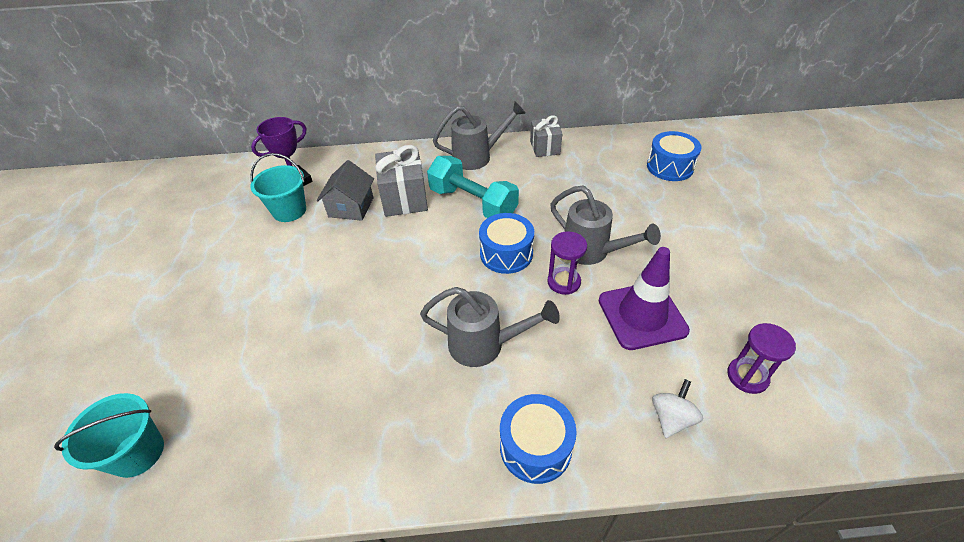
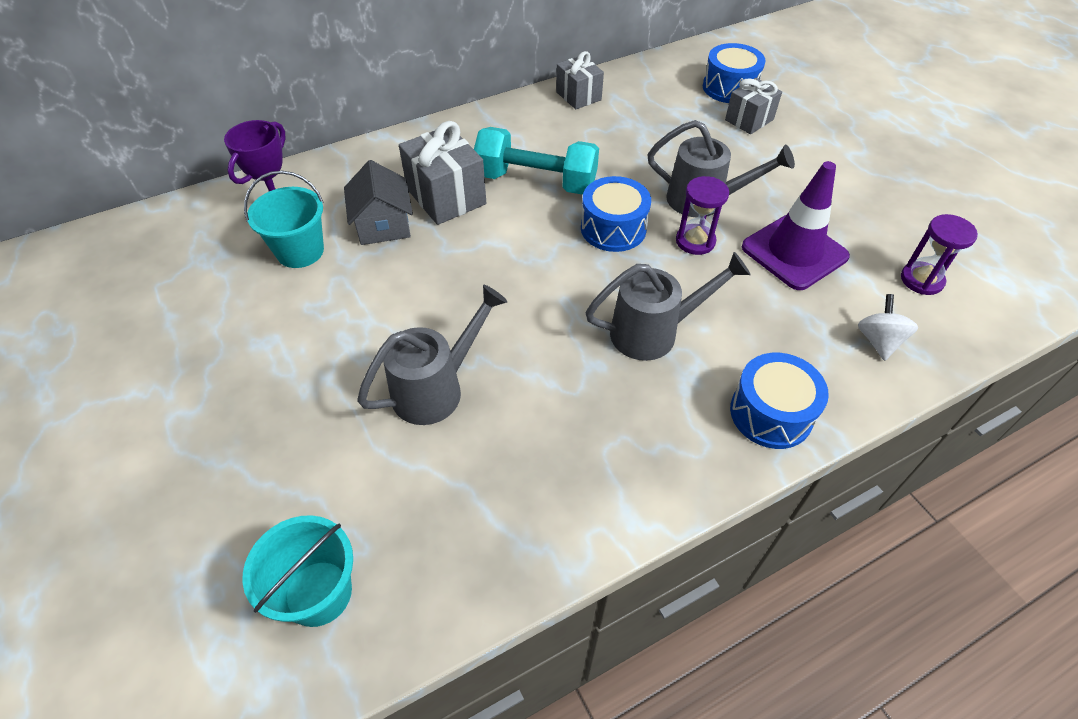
camera: 25 degrees left, 5 degrees up
(477, 157) = (504, 125): grey watering can -> grey watering can (436, 388)
(670, 196) = (749, 120): none -> grey gift

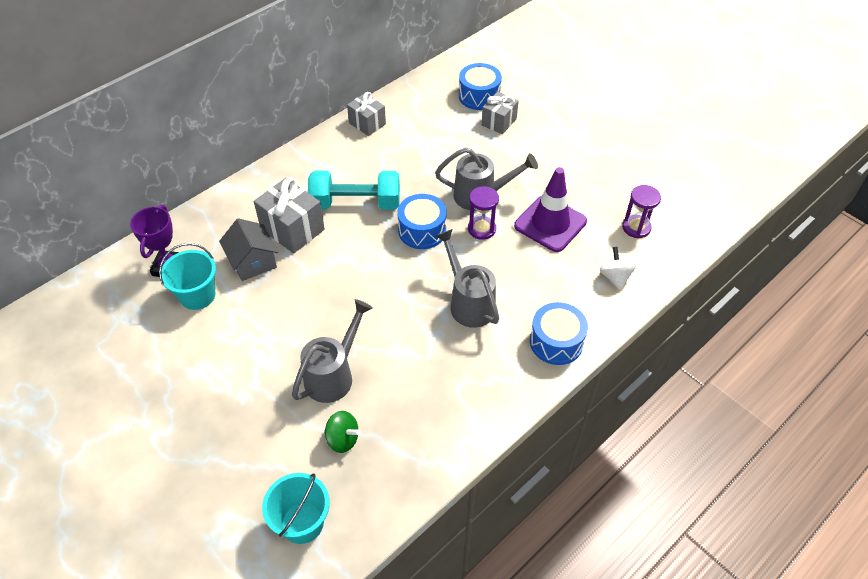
camera: 15 degrees left, 0 degrees up
(419, 481) = (343, 439): none -> green spinning top
(653, 332) = (469, 303): grey watering can -> grey watering can turned 90 degrees counterclockwise

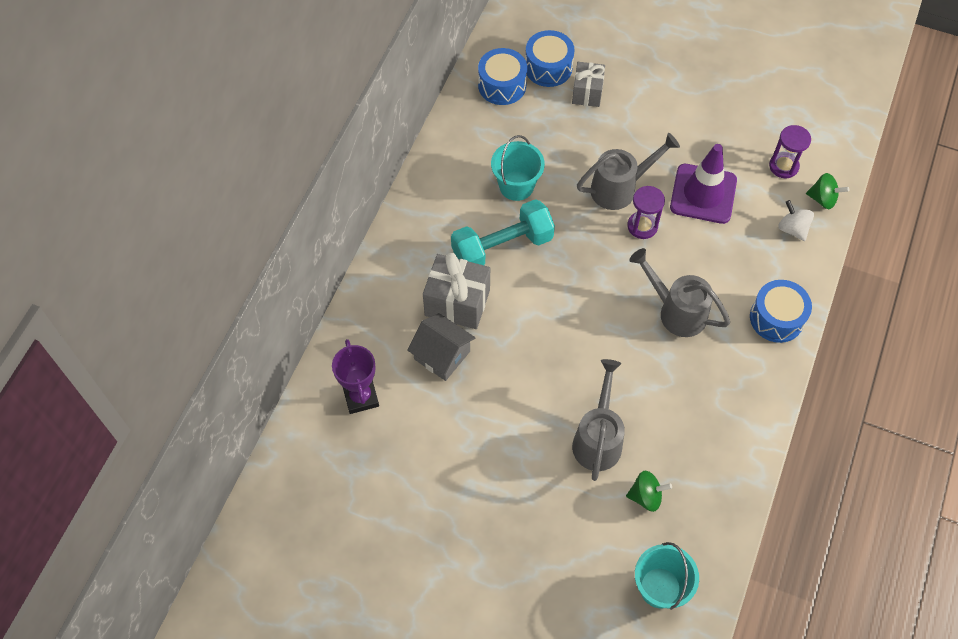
camera: 25 degrees left, 10 degrees up
(197, 295) = (411, 415): turquoise bucket -> turquoise bucket (516, 186)
(367, 123) = (453, 146): grey gift -> none
(422, 230) = (586, 251): blue drum -> blue drum (502, 85)
(657, 264) = (823, 199): none -> green spinning top

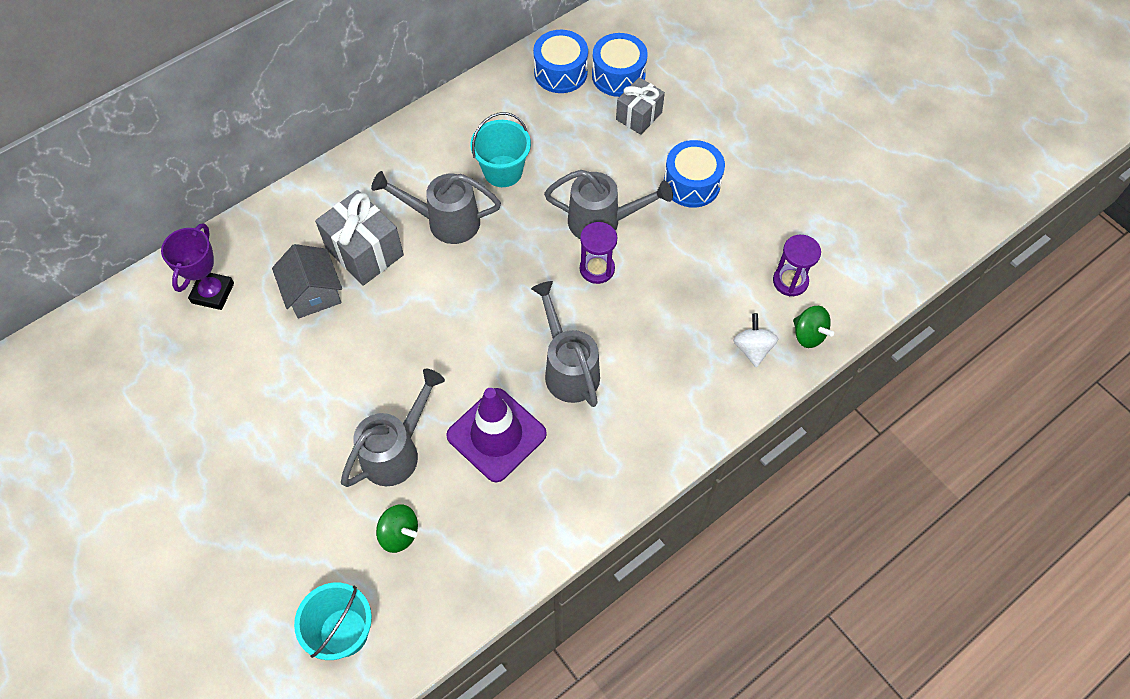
camera: 30 degrees right, 0 degrees up
(502, 247) = (445, 221): turquoise dumbbell -> grey watering can
(703, 194) = (683, 268): purple traffic cone -> purple traffic cone (496, 435)
(776, 318) = (667, 430): blue drum -> blue drum (691, 184)

